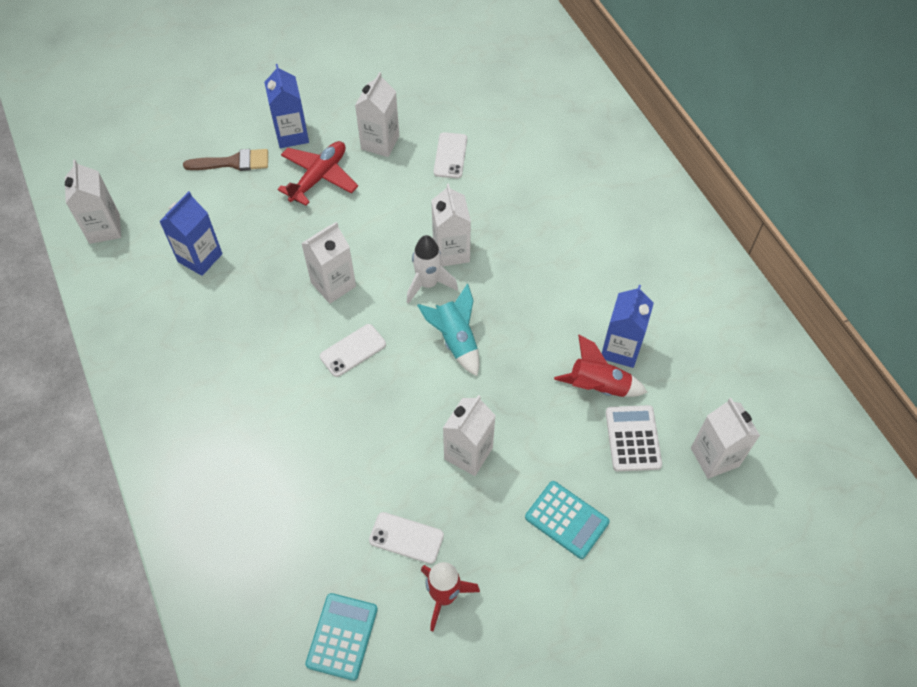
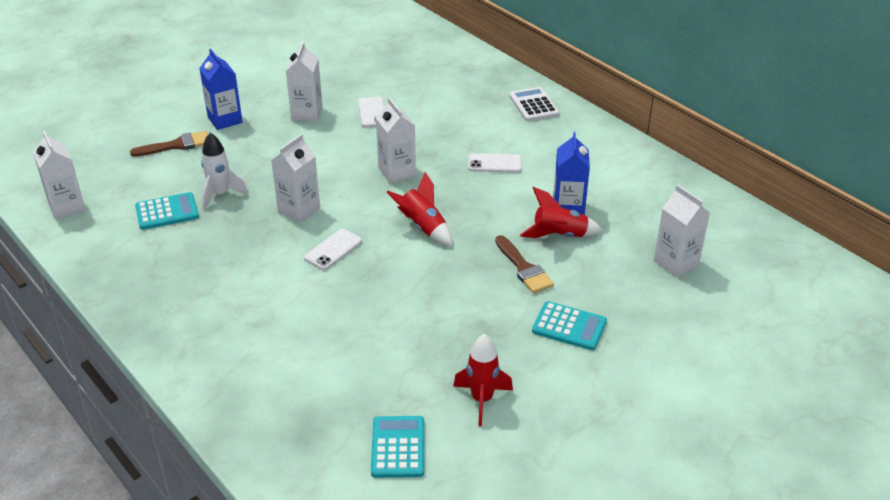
camera: 15 degrees left, 20 degrees down
(200, 257) = (167, 212): blue carton -> turquoise calculator
(319, 177) = (260, 143): red plane -> none
(406, 538) = (431, 366): white phone -> white phone (495, 164)
(428, 284) = (384, 195): white rocket -> white rocket (220, 194)
(455, 340) = (423, 227): turquoise rocket -> red rocket
(468, 453) = (464, 299): white carton -> none
(544, 424) = (523, 268): none -> brown brush
(633, 438) = (603, 263): white calculator -> white calculator (533, 105)

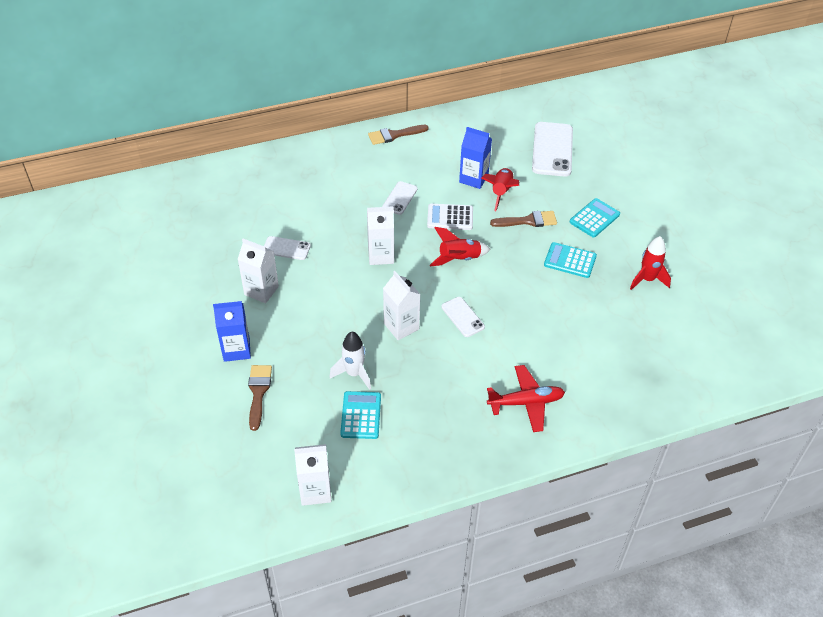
camera: 70 degrees left, 10 degrees up
(222, 326) = (526, 402): none -> red plane
(398, 447) = (677, 331): turquoise calculator -> turquoise calculator (570, 260)
(533, 105) = (334, 153): white calculator -> white calculator (450, 217)
(597, 136) = (394, 135): none -> brown brush
(676, 263) = (552, 149): white carton -> white phone

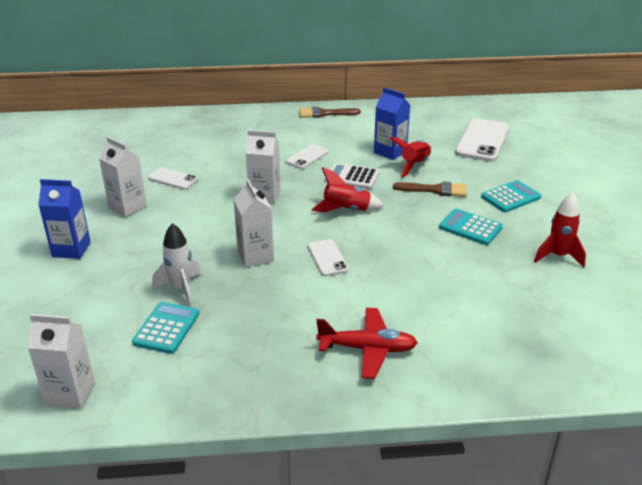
camera: 15 degrees right, 15 degrees down
(258, 393) = (69, 289): brown brush -> none

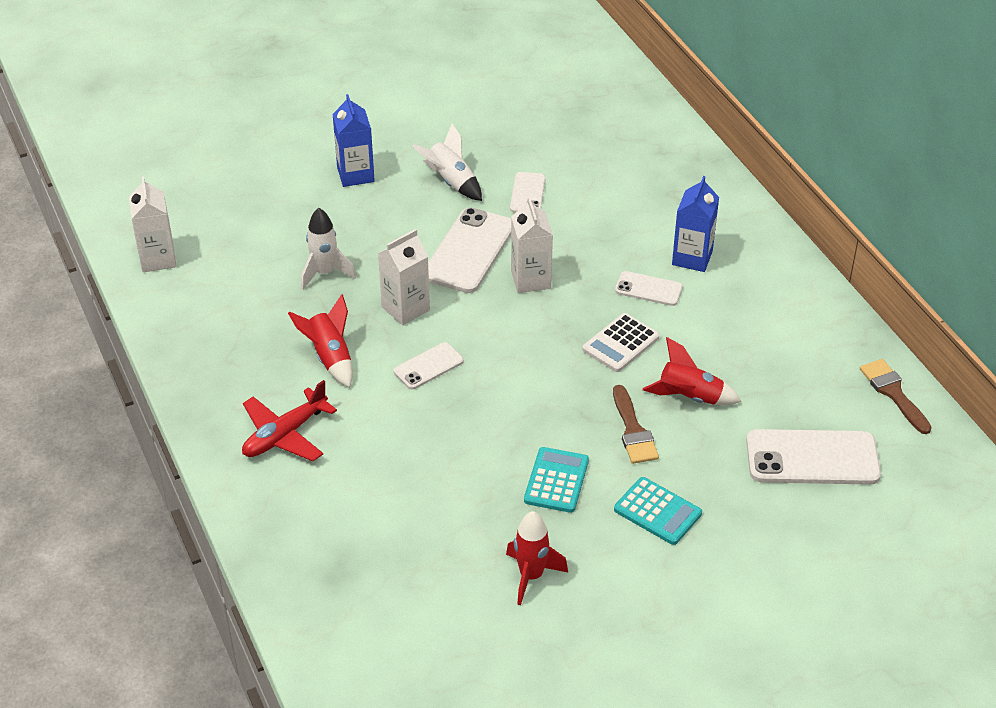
camera: 70 degrees right, 10 degrees up
(127, 207) = (451, 182): white carton -> white rocket
(166, 328) = (262, 285): turquoise calculator -> none
(213, 215) = (469, 251): none -> white phone
(325, 113) = (786, 273): brown brush -> brown brush (893, 393)
(346, 210) = (537, 357): red rocket -> red rocket (330, 358)
(352, 177) = (620, 343): white calculator -> white calculator turned 135 degrees counterclockwise
(367, 349) = (285, 435): red plane -> red plane turned 60 degrees clockwise
(390, 152) = (713, 365): blue carton -> blue carton (692, 258)

